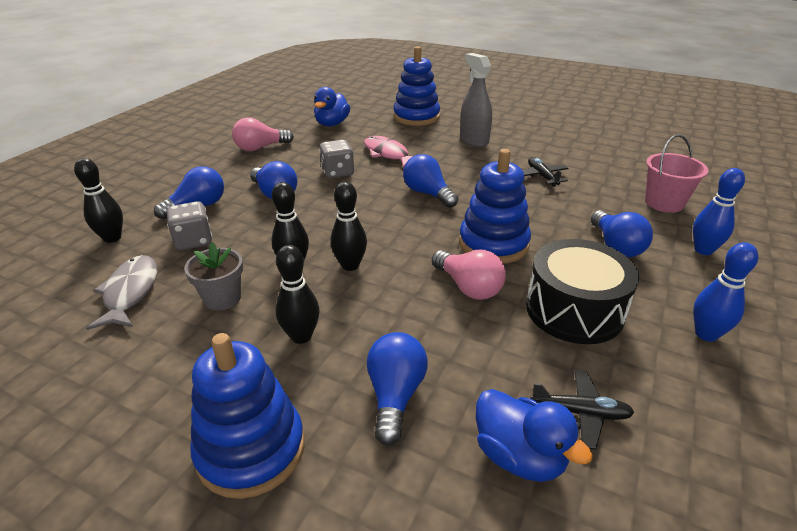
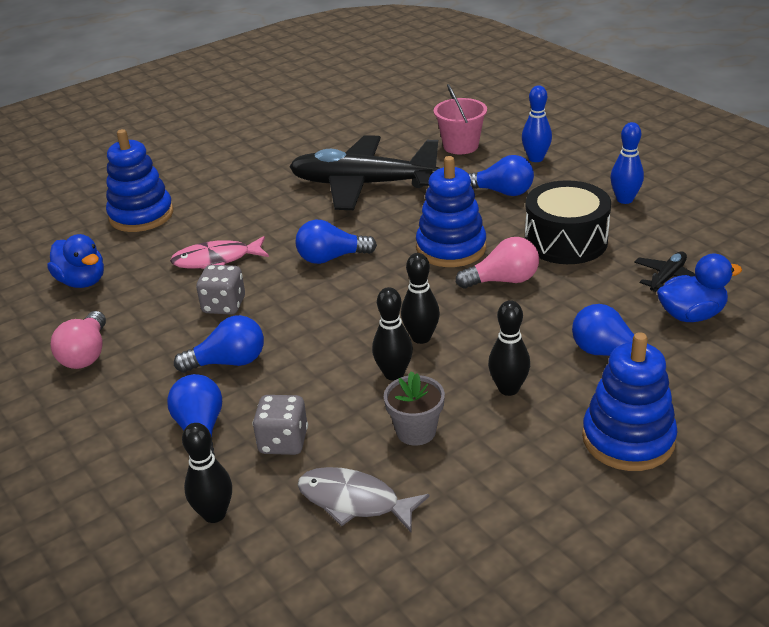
camera: 60 degrees left, 0 degrees up
(474, 140) = (246, 197): grey spray bottle -> none
(542, 176) = (362, 185): black plane -> black plane, size x2.44

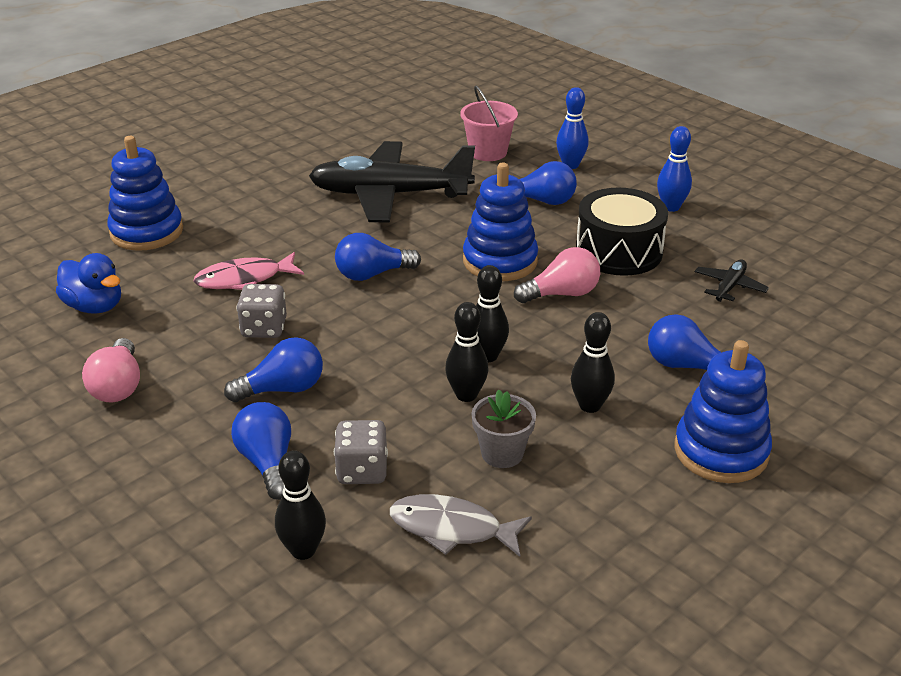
camera: 10 degrees left, 0 degrees up
(691, 315) = (760, 324): blue duck -> none

